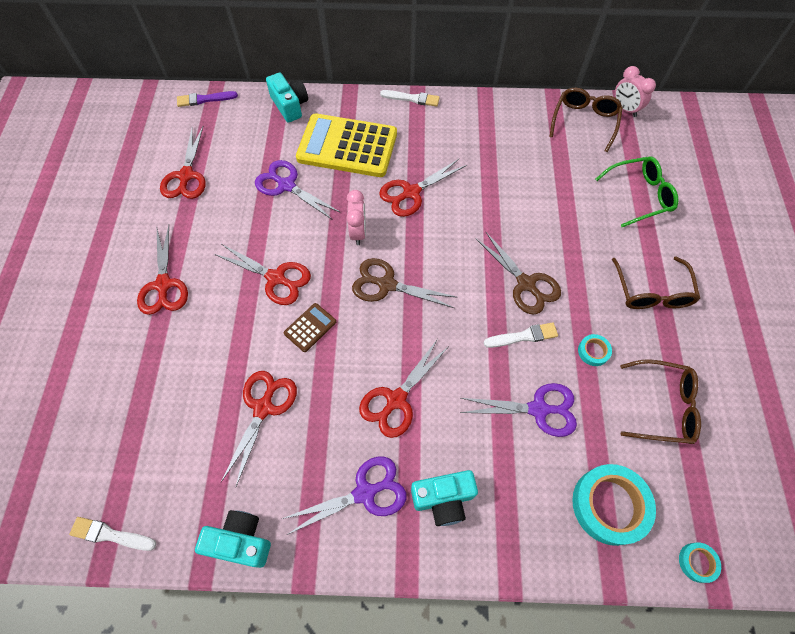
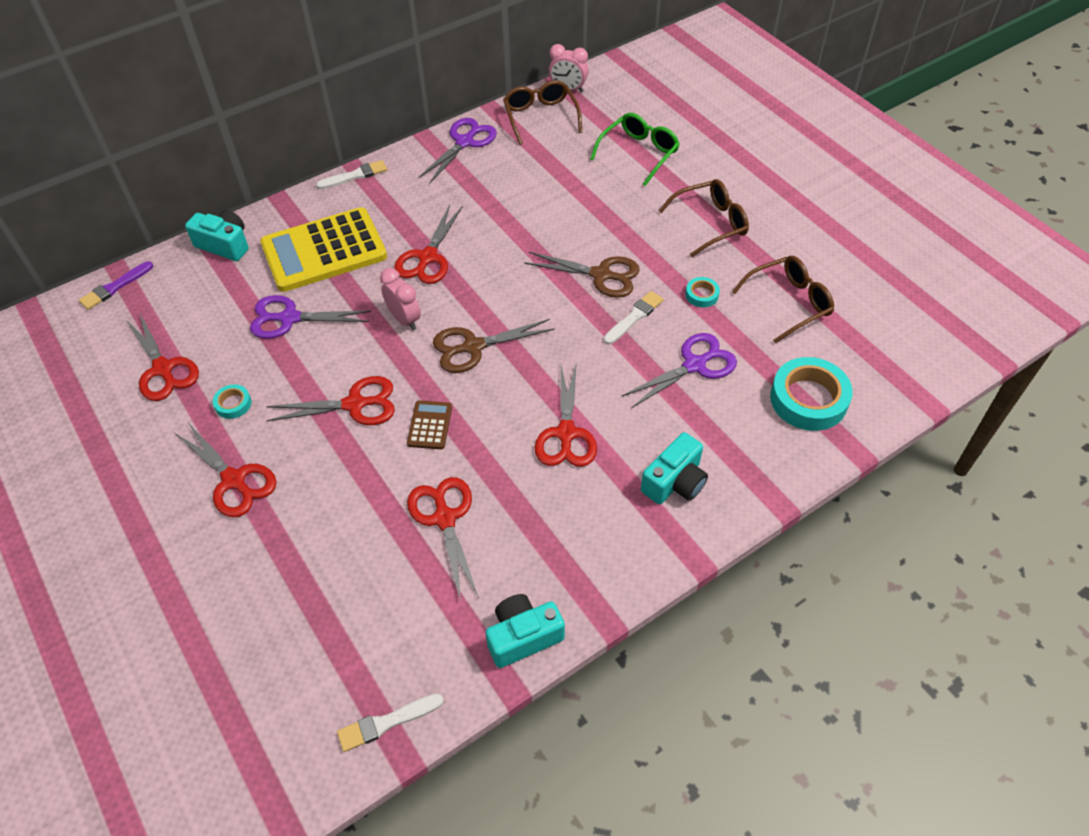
camera: 35 degrees left, 10 degrees down
(365, 493) = (603, 522): purple scissors -> purple scissors (465, 142)
(652, 292) = (711, 223): brown glasses -> brown glasses turned 75 degrees counterclockwise
(697, 562) = (902, 396): turquoise tape -> turquoise tape (233, 404)

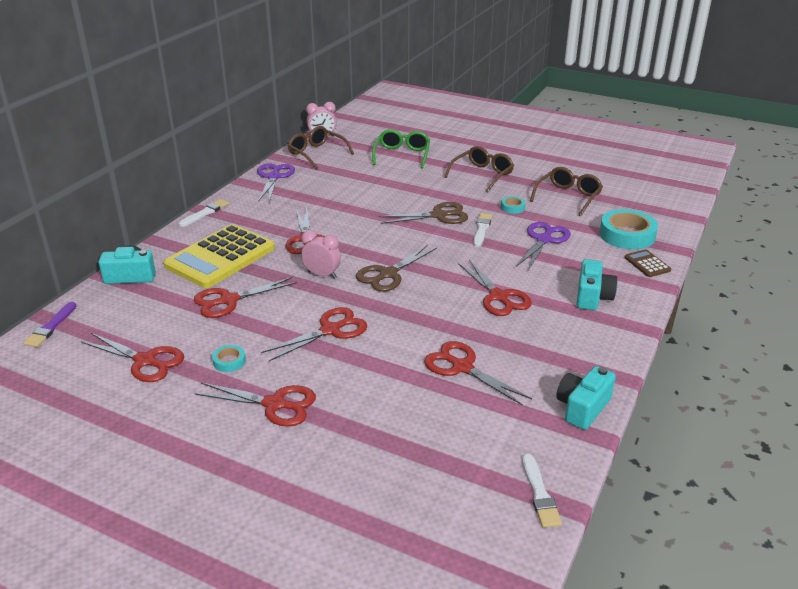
camera: 30 degrees left, 20 degrees down
(289, 318) = (229, 300): purple scissors -> red scissors
(387, 723) = (540, 494): white brush -> white brush turned 45 degrees counterclockwise
(430, 425) = (399, 323): brown calculator -> brown calculator (647, 264)

